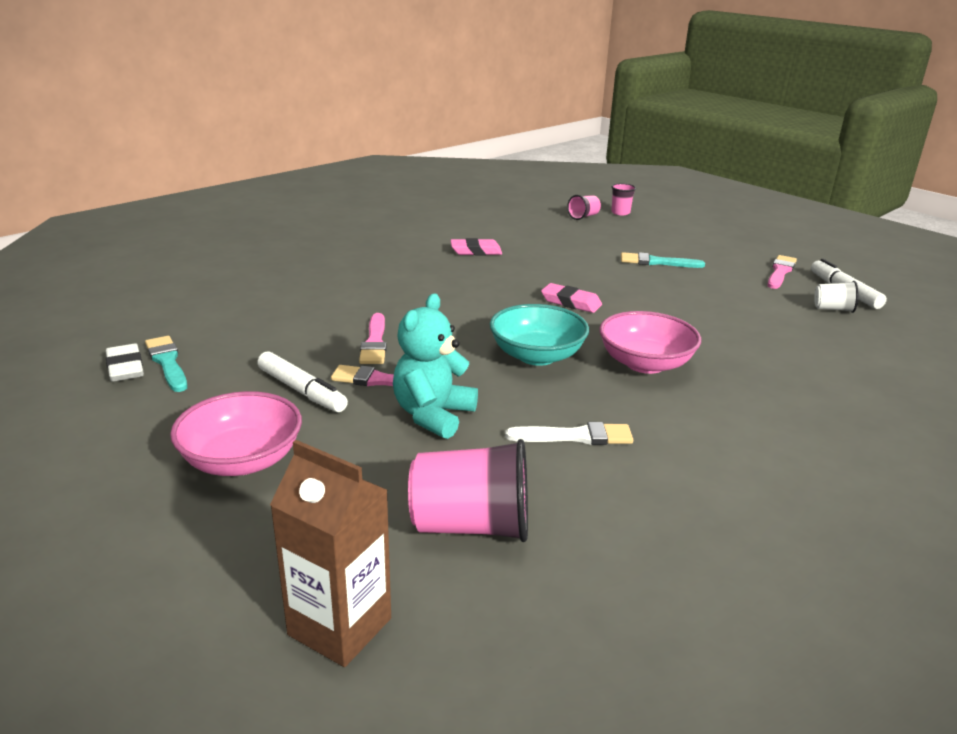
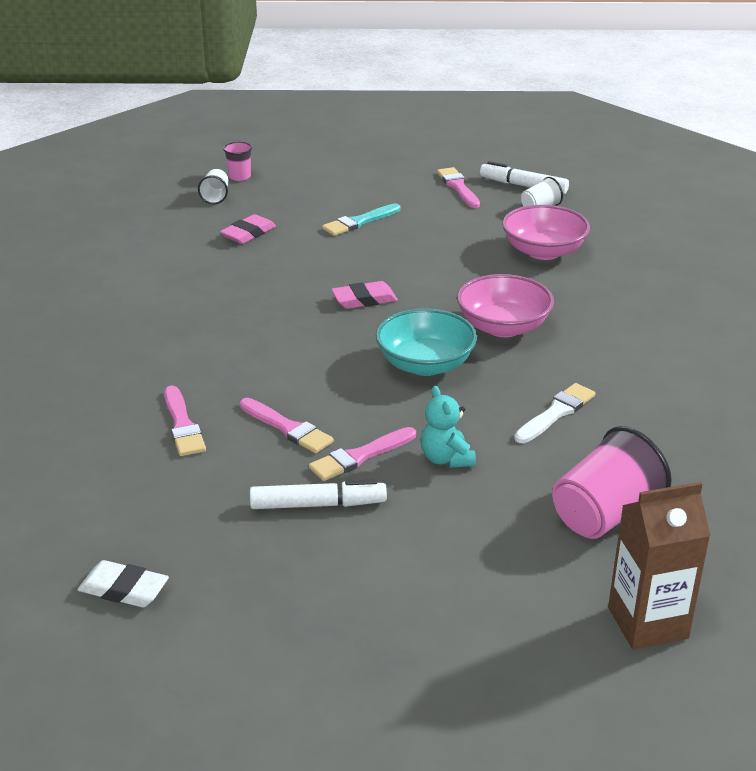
camera: 45 degrees left, 5 degrees up
(167, 362) = (151, 559): turquoise brush -> none
(242, 460) = (390, 583): pink bowl -> pink bowl (543, 251)
(324, 311) = (183, 425): none -> pink brush
(433, 415) = (446, 458): turquoise teddy bear -> turquoise teddy bear, size x0.66
(476, 251) = (192, 286): pink eraser -> pink eraser (248, 233)
(583, 216) = (215, 197): pink cup -> white cup

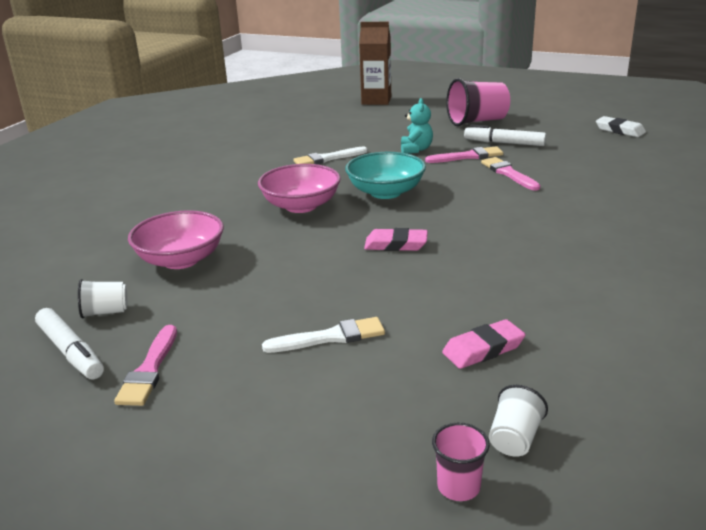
camera: 155 degrees left, 5 degrees down
(183, 425) = (585, 184): pink brush -> none
(359, 222) = (330, 337): turquoise brush -> white brush
(604, 514) = (354, 124): pink cup -> pink cup (477, 121)

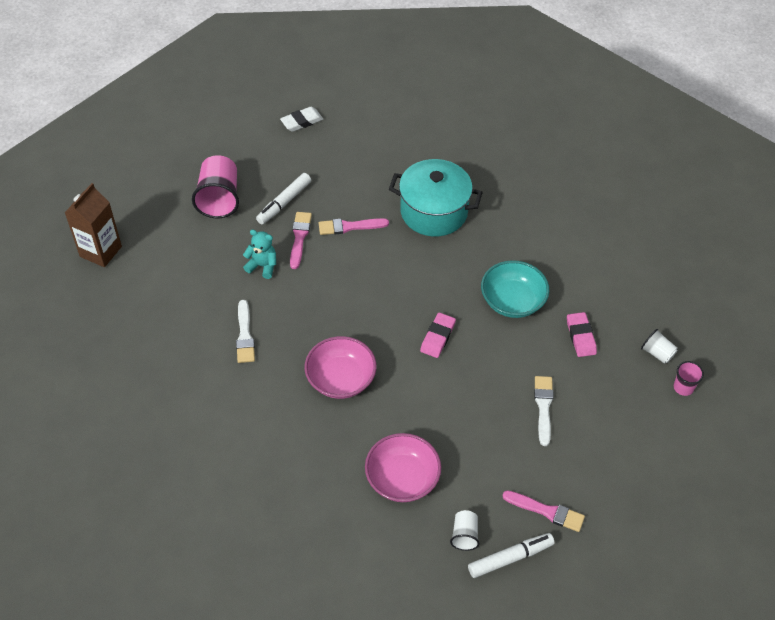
camera: 75 degrees left, 25 degrees up
(385, 192) = (343, 315): turquoise bowl -> turquoise bowl (512, 301)
(586, 209) = (434, 212): none -> turquoise pot

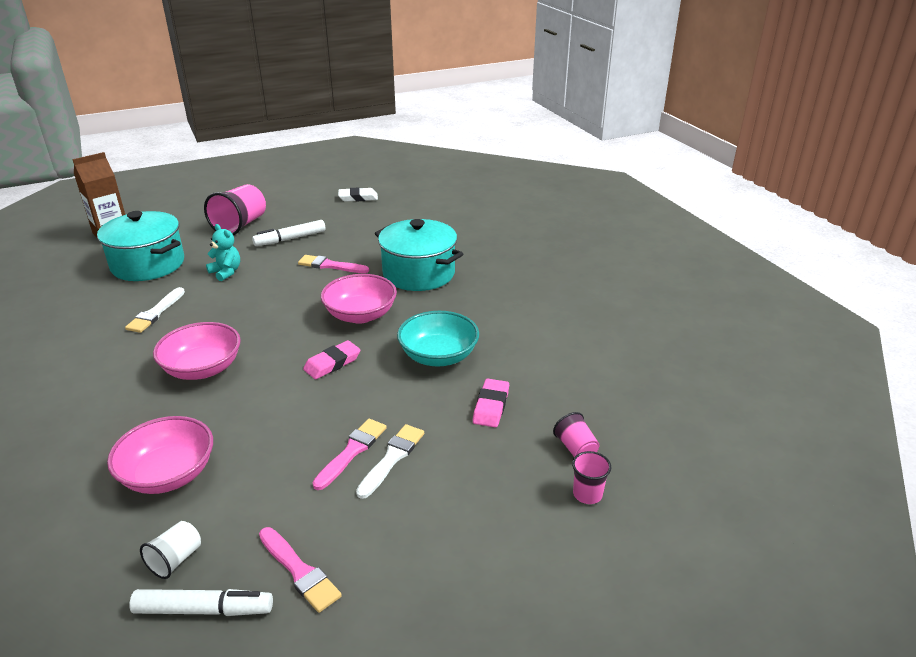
camera: 25 degrees right, 20 degrees down
(179, 280) = (148, 264): none -> turquoise pot
(299, 237) = (278, 262): pink brush -> pink brush (352, 451)
(421, 278) = (360, 315): none -> pink bowl
(657, 353) = (575, 448): white cup -> pink cup

